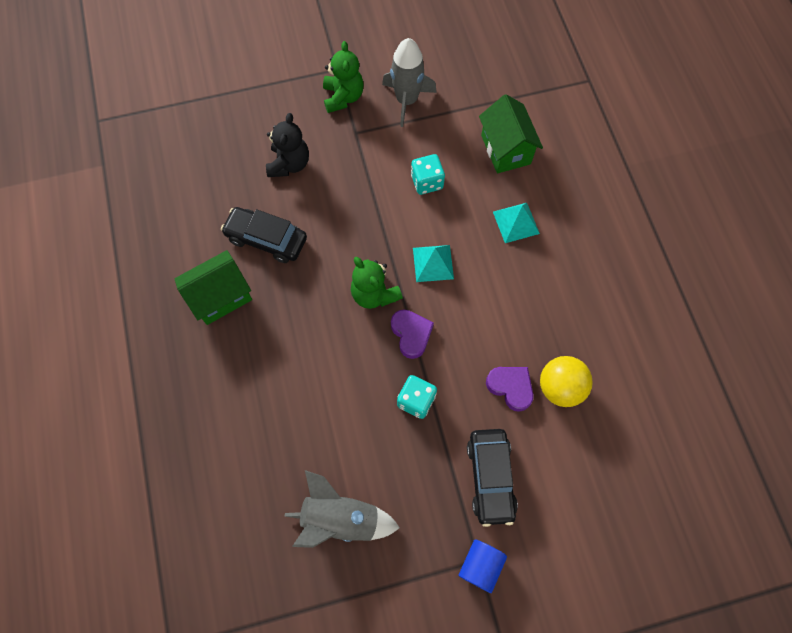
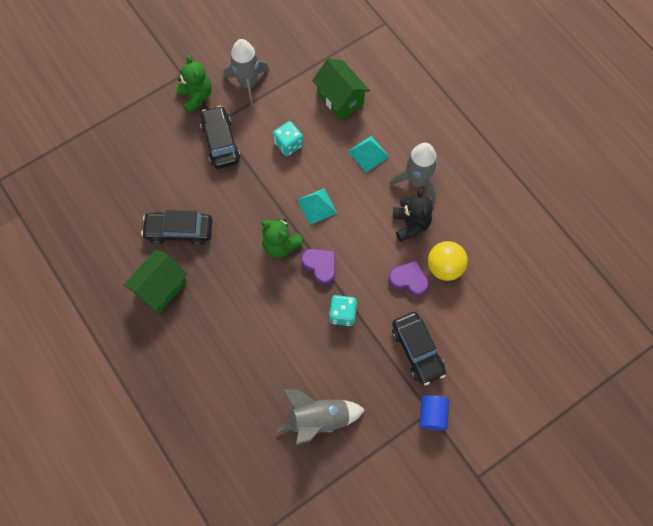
camera: 20 degrees left, 0 degrees up
(289, 164) = (173, 165): black teddy bear -> black teddy bear (410, 224)
(351, 155) = (220, 142): none -> black car
(562, 273) = (417, 181): none -> grey rocket

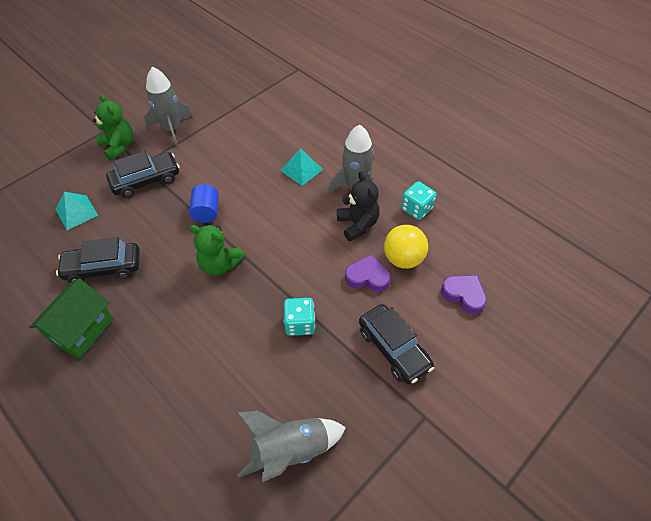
camera: 10 degrees left, 15 degrees down
(220, 142) = (146, 180): black car -> black car turned 90 degrees clockwise
(288, 144) = (218, 173): turquoise dice -> turquoise dice (416, 209)
(317, 206) = (255, 222): turquoise pyramid -> turquoise pyramid (76, 212)
(320, 266) = (267, 278): purple heart -> purple heart (464, 295)
(340, 99) = (265, 129): green house -> none
(432, 415) = (429, 419): blue cylinder -> blue cylinder (206, 212)

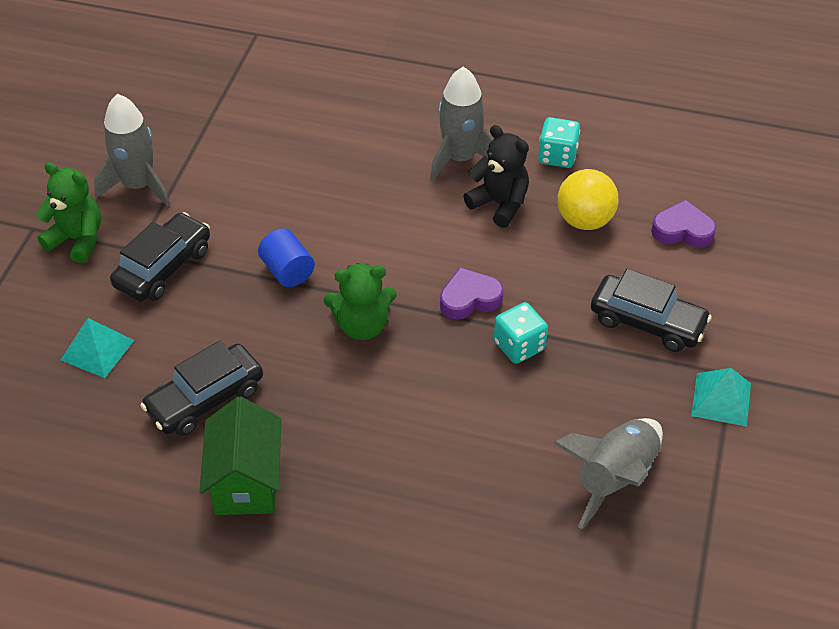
camera: 30 degrees left, 5 degrees down
(301, 170) = (373, 167): turquoise pyramid -> turquoise pyramid (721, 399)
(367, 277) = (558, 259): purple heart -> purple heart (469, 299)

